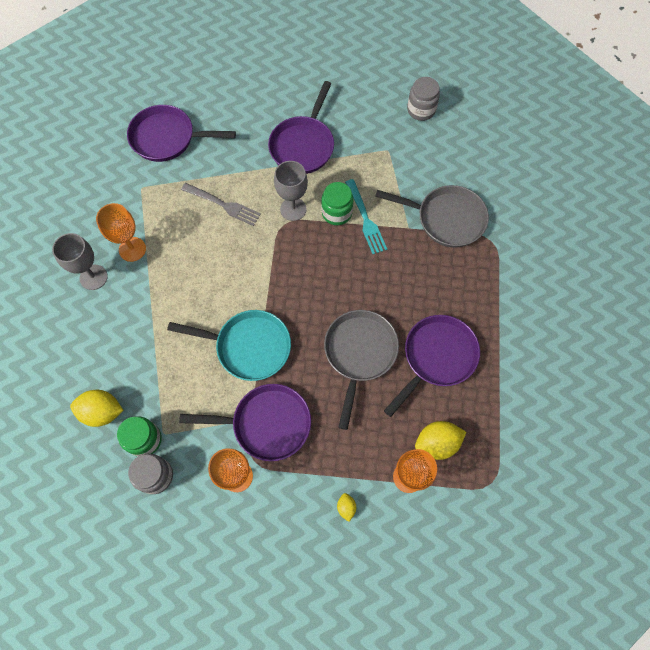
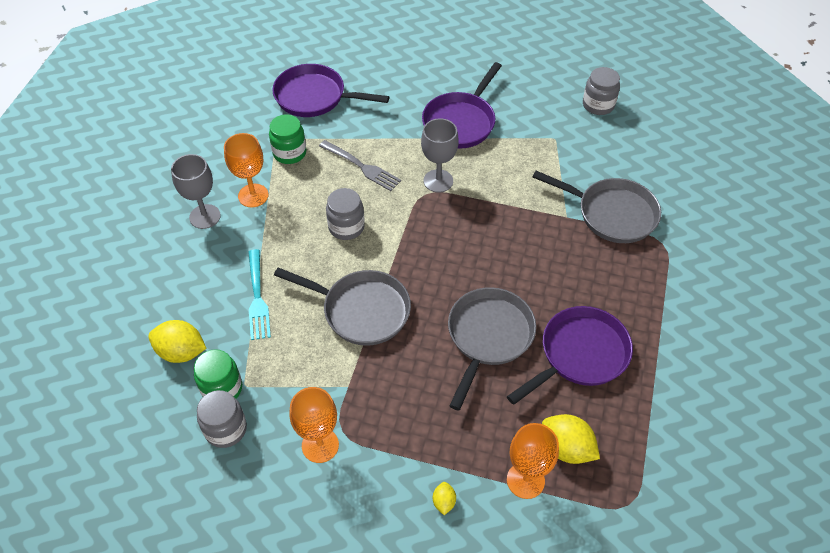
camera: 10 degrees right, 15 degrees down
(221, 268) = (346, 227): none -> grey jar
(248, 347) = (361, 310): turquoise pan -> grey pan
(266, 423) = (365, 394): purple pan -> none
(337, 213) = (486, 191): green jar -> green jar (289, 153)
(365, 219) = (518, 201): turquoise fork -> turquoise fork (257, 298)
(437, 443) = (566, 448): yellow lemon -> yellow lemon turned 45 degrees clockwise

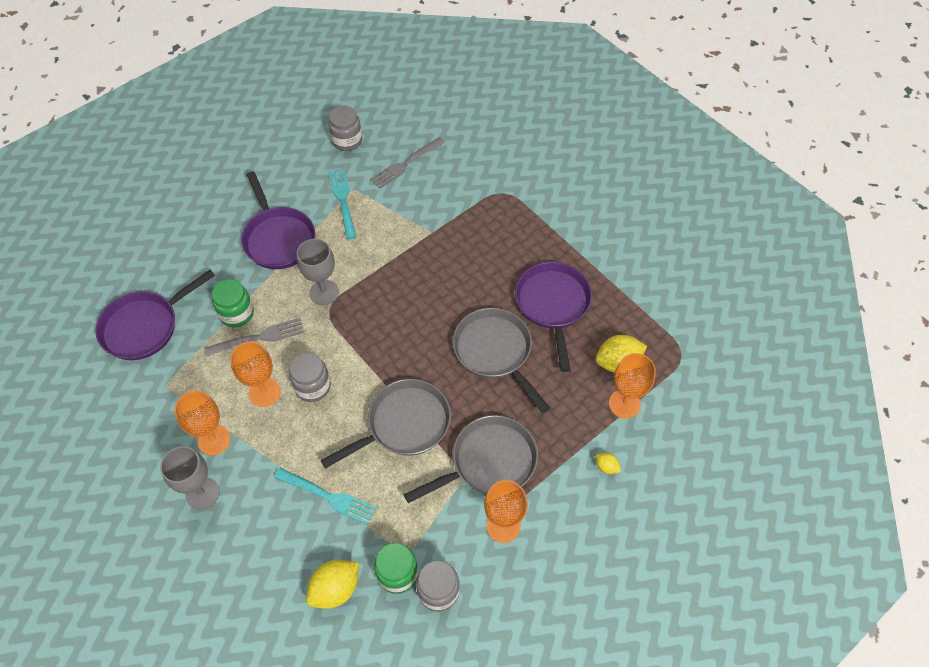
camera: 55 degrees left, 5 degrees up
(289, 153) = (192, 383): green jar -> green jar (237, 313)
(317, 200) = (264, 392): none -> orange goblet
(537, 139) = (343, 201): none -> turquoise fork
(611, 213) = (453, 203): grey pan -> grey pan (488, 462)
(617, 156) = (405, 164): none -> grey fork

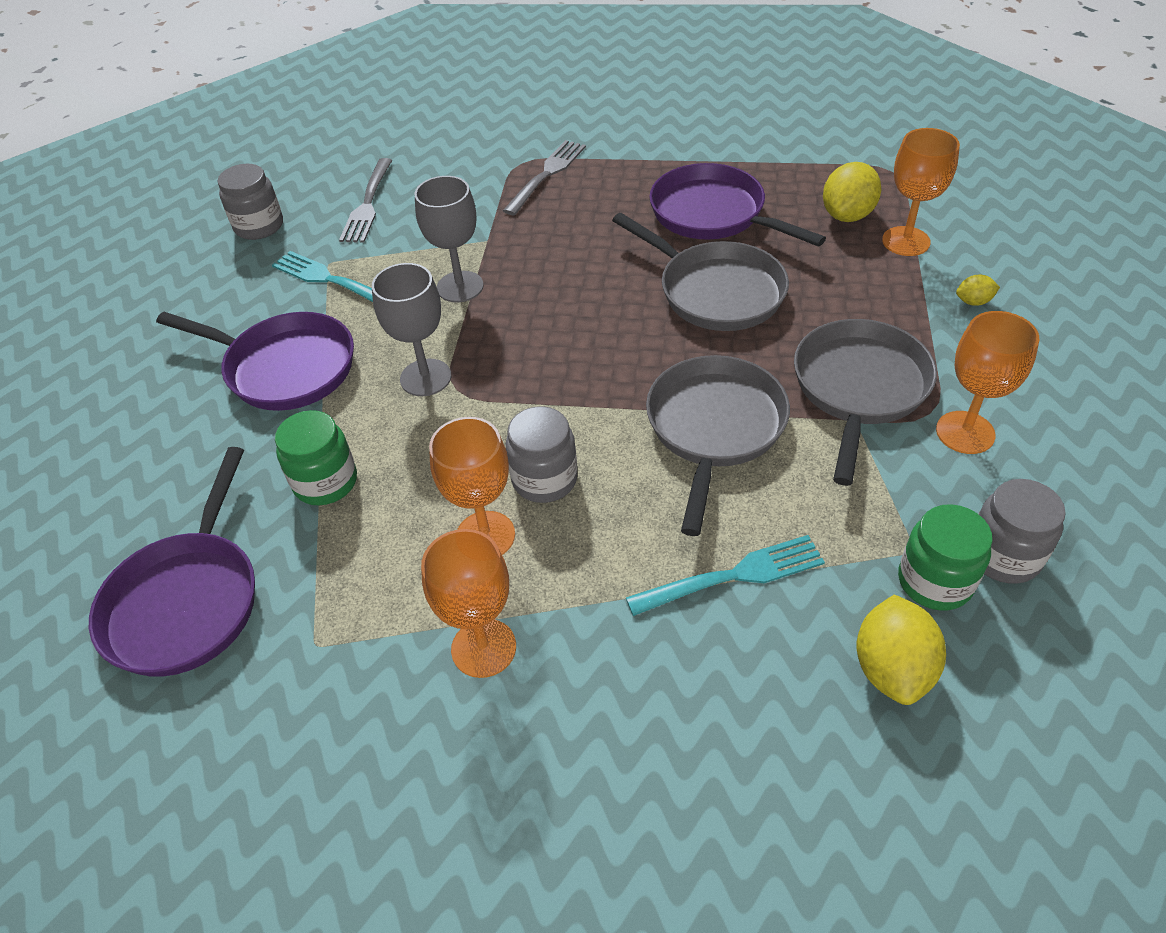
camera: 40 degrees left, 10 degrees down
(202, 493) = (553, 727): grey goblet -> grey goblet (460, 287)
(259, 337) = (395, 484): grey fork -> grey fork (547, 175)
(495, 352) = (715, 291): grey pan -> grey pan turned 150 degrees counterclockwise

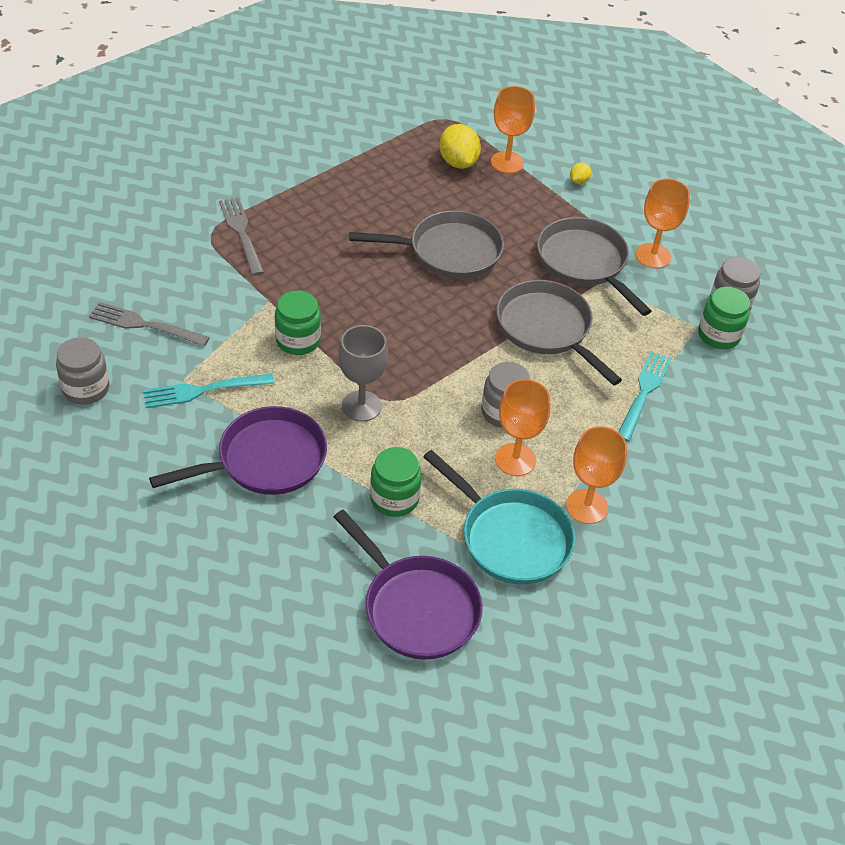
camera: 55 degrees left, 0 degrees up
(363, 610) = (510, 537): none -> turquoise pan
(368, 204) = (144, 325): grey fork -> grey fork turned 150 degrees clockwise
(460, 287) = (298, 340): grey goblet -> green jar
(713, 214) = (384, 203): purple pan -> none
(892, 668) = (745, 384): yellow lemon -> none

